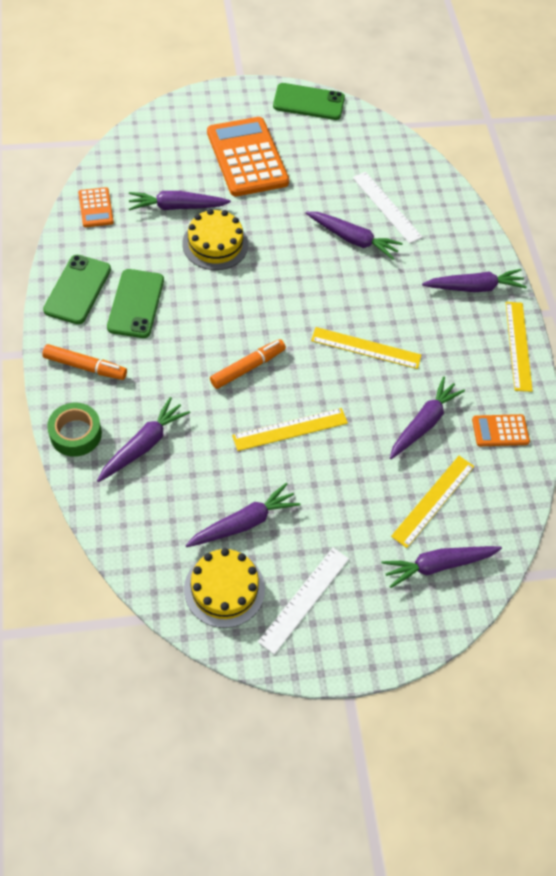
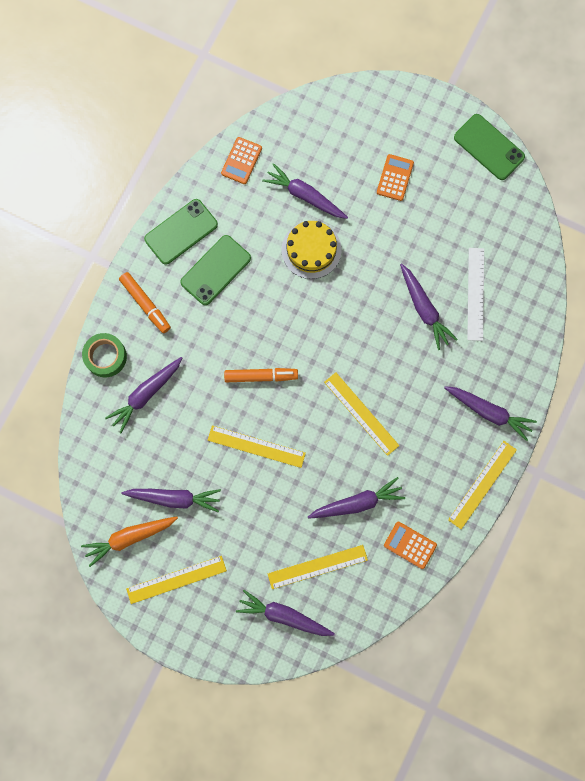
camera: 40 degrees right, 20 degrees up
(143, 445) = (146, 394): purple carrot -> purple carrot turned 150 degrees clockwise
(224, 589) = (129, 537): yellow cake -> orange carrot
(247, 158) = (395, 178): orange calculator -> orange calculator, size x0.48
(304, 599) = (176, 580): white ruler -> yellow ruler

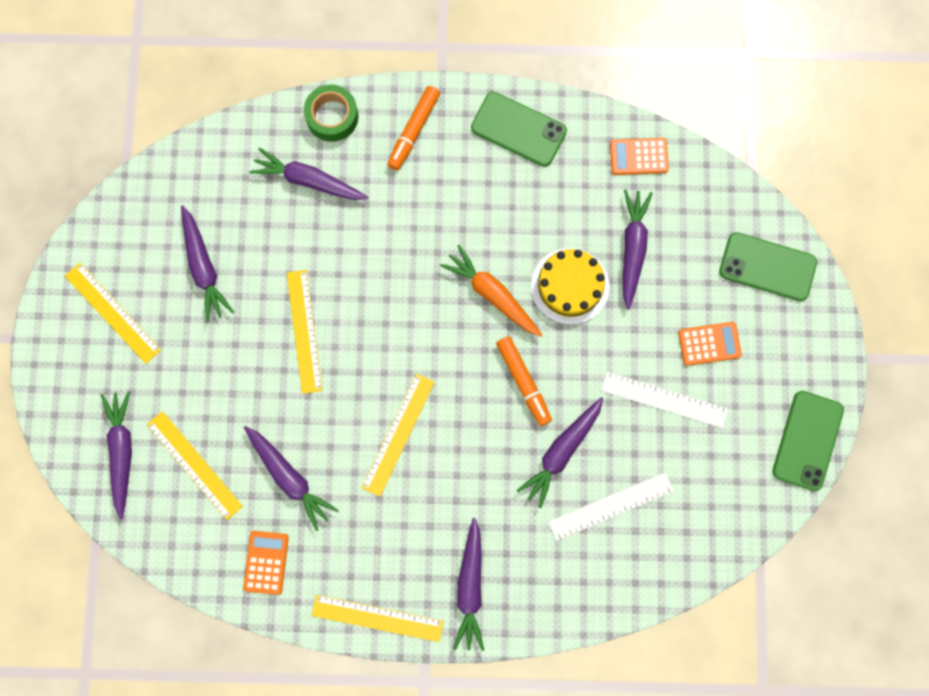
camera: 65 degrees right, 0 degrees up
(129, 537) = (138, 239): orange carrot -> orange carrot (492, 294)
(216, 270) = (491, 189): green phone -> green phone (767, 267)
(261, 376) = (389, 298): orange marker -> orange marker (523, 382)
(419, 225) = (664, 400): none -> white ruler

